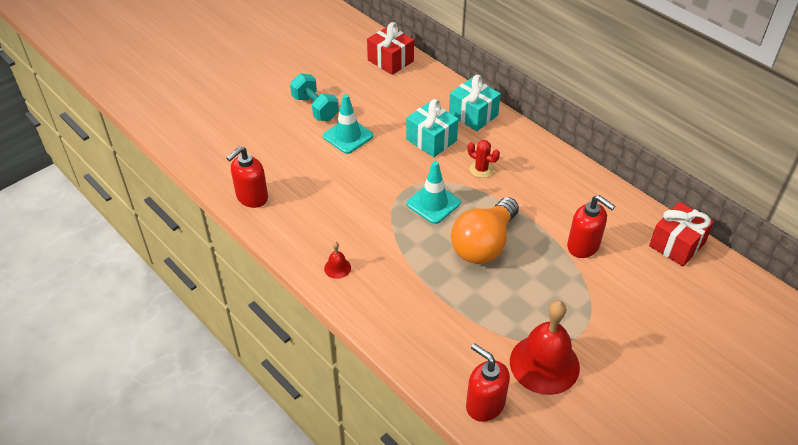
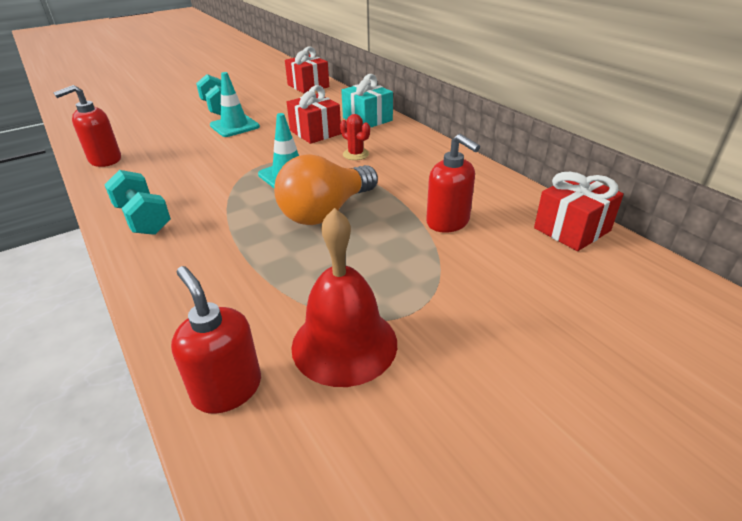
camera: 10 degrees right, 10 degrees down
(337, 268) = (143, 219): red bell -> turquoise dumbbell
(431, 140) = (315, 132): turquoise gift -> red gift

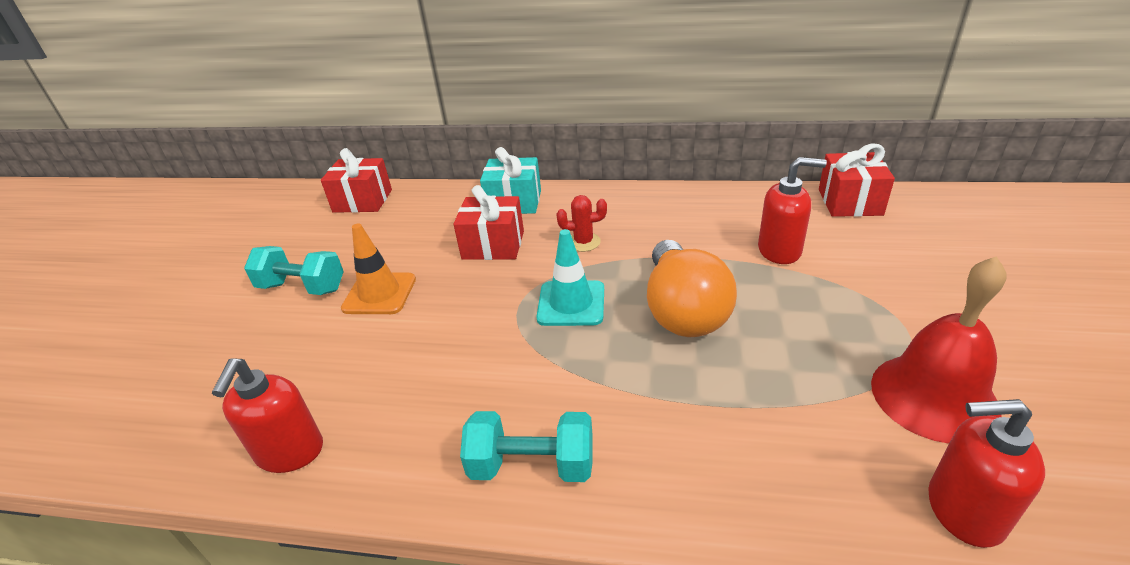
camera: 45 degrees left, 0 degrees up
(234, 126) = (379, 294): turquoise traffic cone -> orange traffic cone

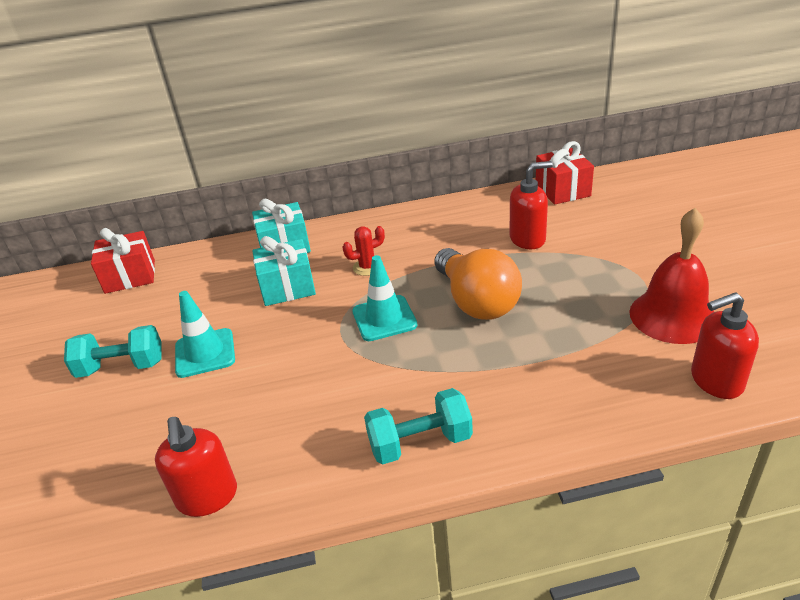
camera: 20 degrees left, 0 degrees up
(379, 294) = (205, 353): orange traffic cone -> turquoise traffic cone
(493, 245) = (287, 287): red gift -> turquoise gift

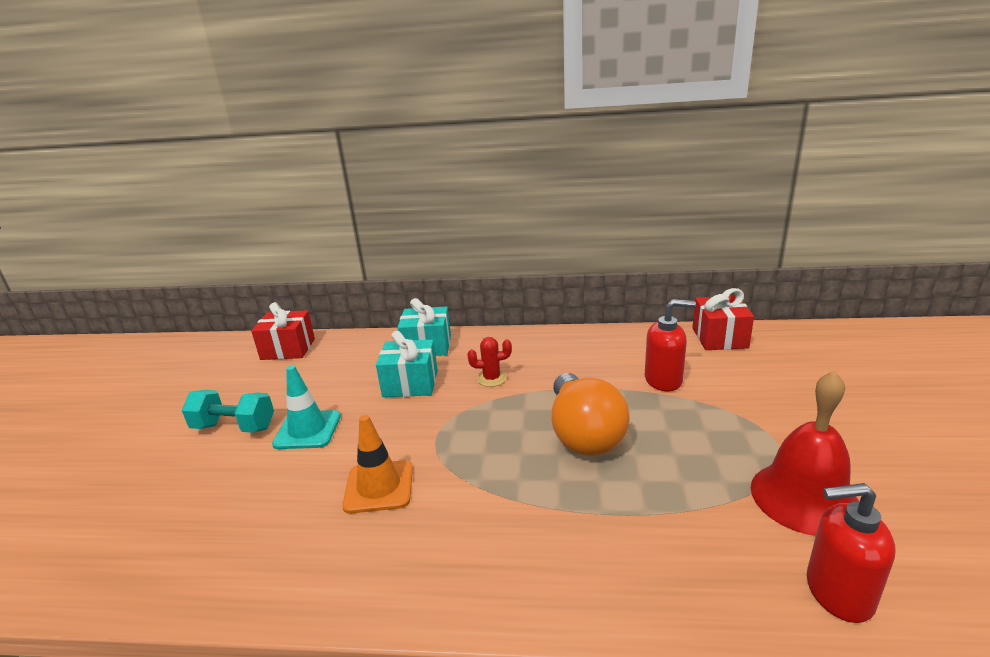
camera: 15 degrees right, 10 degrees down
(207, 497) = (228, 576): red soap dispenser -> none
(309, 388) = (379, 487): none -> orange traffic cone
(384, 318) = (484, 432): turquoise traffic cone -> none
(420, 442) = (457, 575): turquoise dumbbell -> none

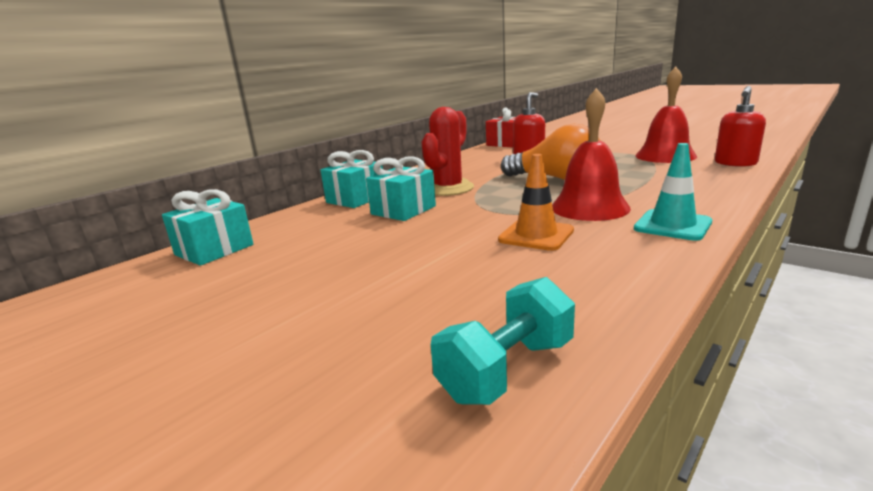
camera: 55 degrees left, 5 degrees down
(234, 427) = (324, 289): turquoise dumbbell -> turquoise dumbbell (507, 370)
(288, 349) = (214, 250): red gift -> turquoise gift
(307, 430) = (401, 253): turquoise traffic cone -> turquoise traffic cone (672, 225)
(485, 495) = (589, 207): none -> red bell
(492, 378) = (448, 188): red cactus -> red cactus, size x1.92

